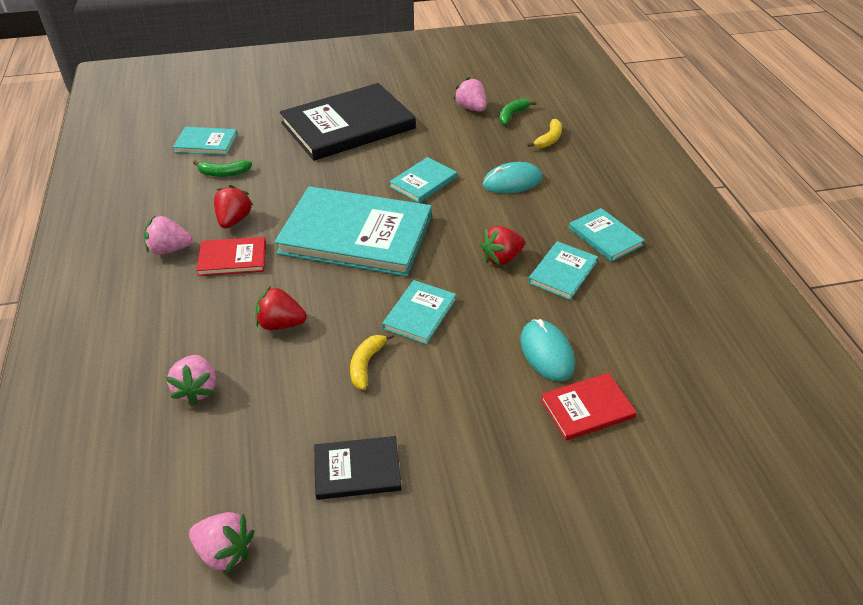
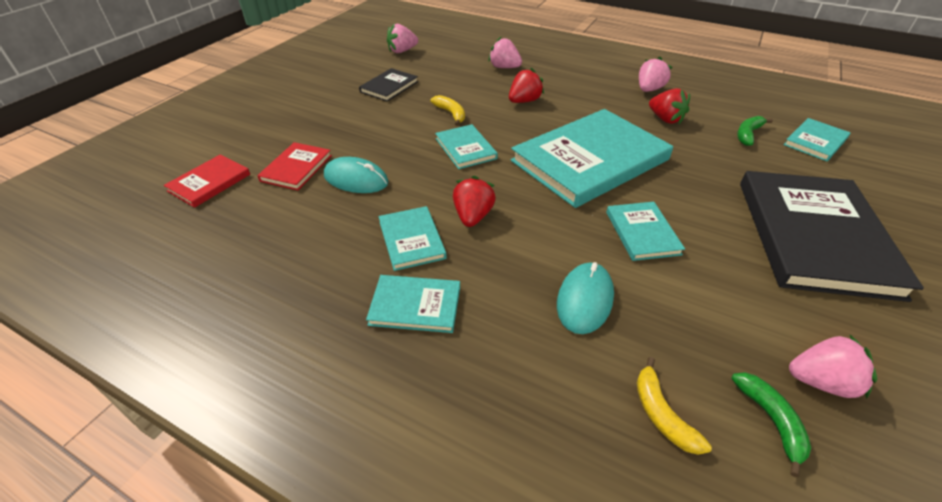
camera: 130 degrees right, 0 degrees up
(232, 258) = (614, 106): red book -> red book (209, 183)

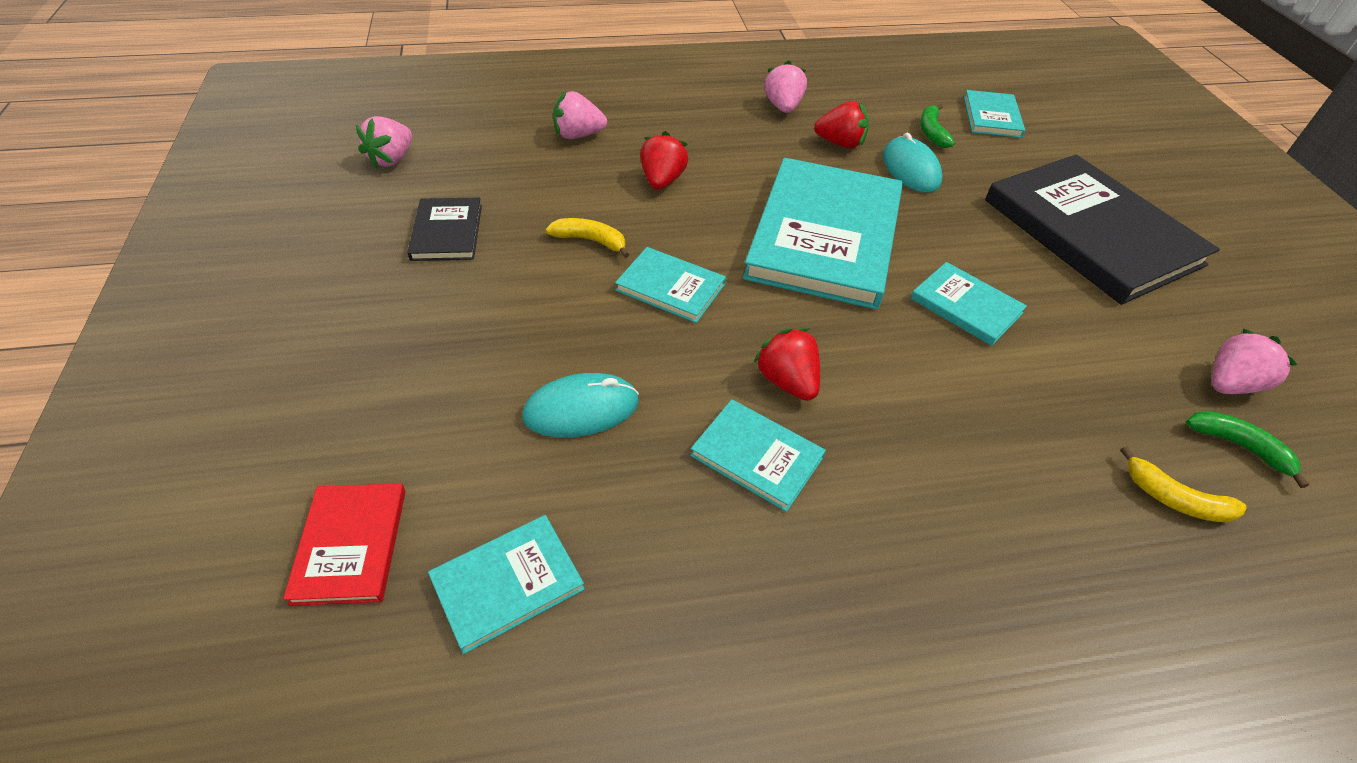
camera: 40 degrees left, 5 degrees up
(296, 168) = (469, 439): red book -> none
(415, 305) = (860, 540): turquoise book -> turquoise book (507, 583)
(585, 300) = (1001, 419): turquoise mouse -> turquoise mouse (910, 169)

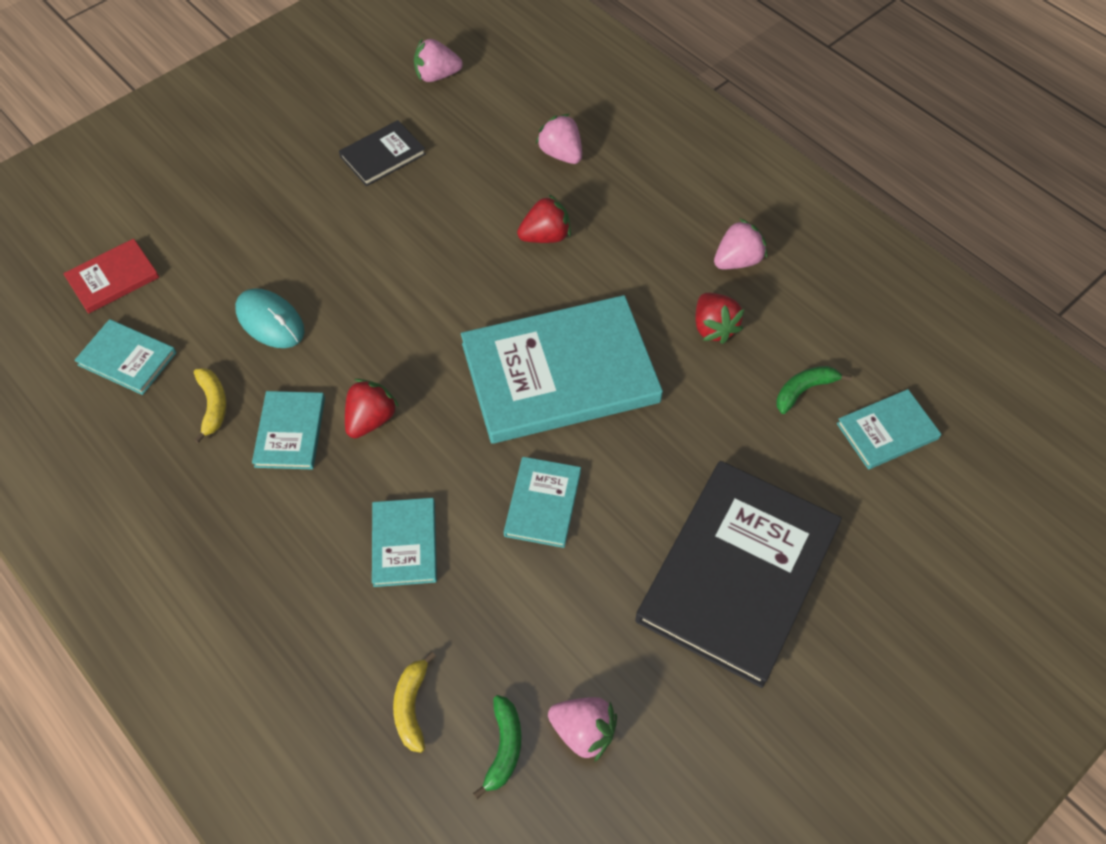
camera: 60 degrees right, 10 degrees up
(590, 241) = (435, 235): yellow banana -> yellow banana (213, 405)
(670, 287) = (420, 306): turquoise book -> turquoise book (404, 543)
(910, 169) = (719, 396): turquoise mouse -> none

